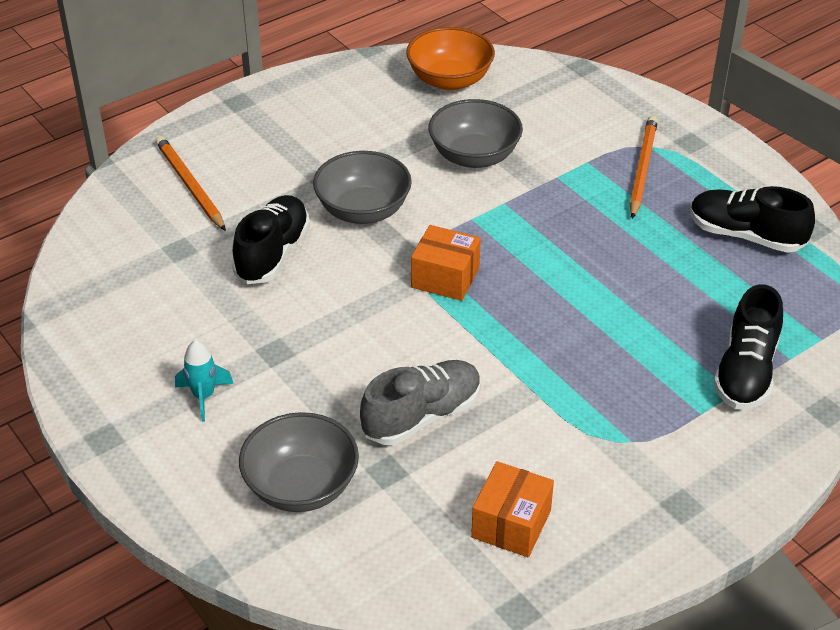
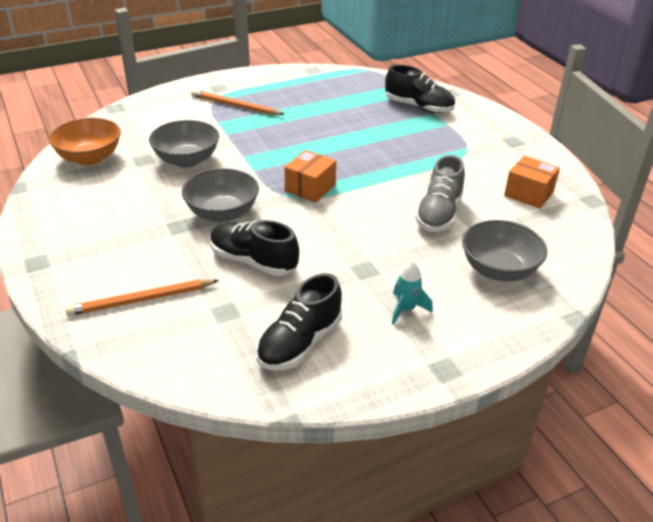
camera: 80 degrees left, 5 degrees down
(422, 416) = (439, 213): grey shoe -> grey shoe turned 135 degrees counterclockwise
(746, 235) = (311, 87): black shoe -> black shoe (300, 343)

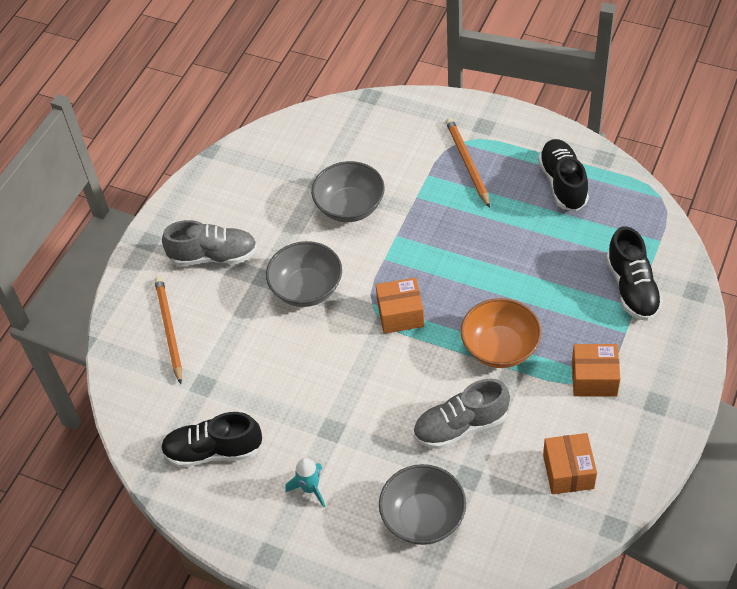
camera: 55 degrees right, 15 degrees up
(89, 158) = (287, 150): orange bowl -> orange bowl (500, 348)
(114, 238) = (213, 256): none -> grey shoe
(141, 300) = (169, 329): orange pencil -> orange pencil turned 45 degrees clockwise
(253, 261) = (271, 355): black shoe -> black shoe (563, 183)
(468, 150) = (594, 379): none -> orange box

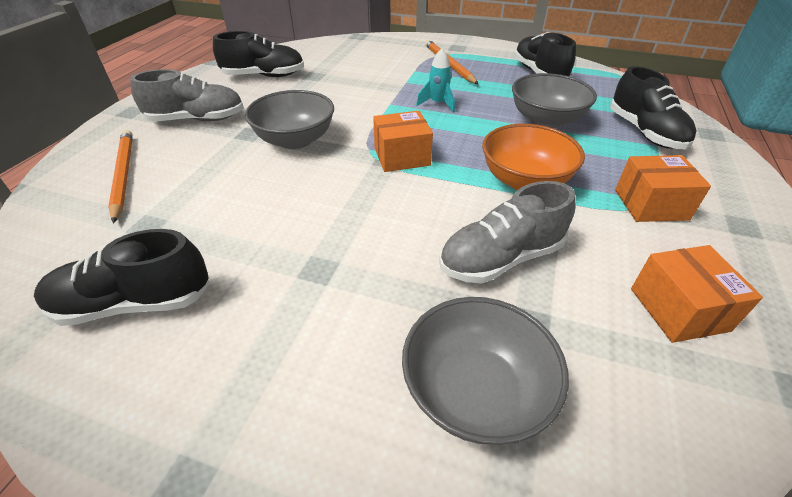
camera: 10 degrees left, 10 degrees down
(267, 182) = (264, 76): none -> black shoe
(310, 488) = (280, 351): turquoise rocket -> turquoise rocket (438, 104)
(350, 207) = (342, 88): grey bowl -> grey bowl (546, 120)

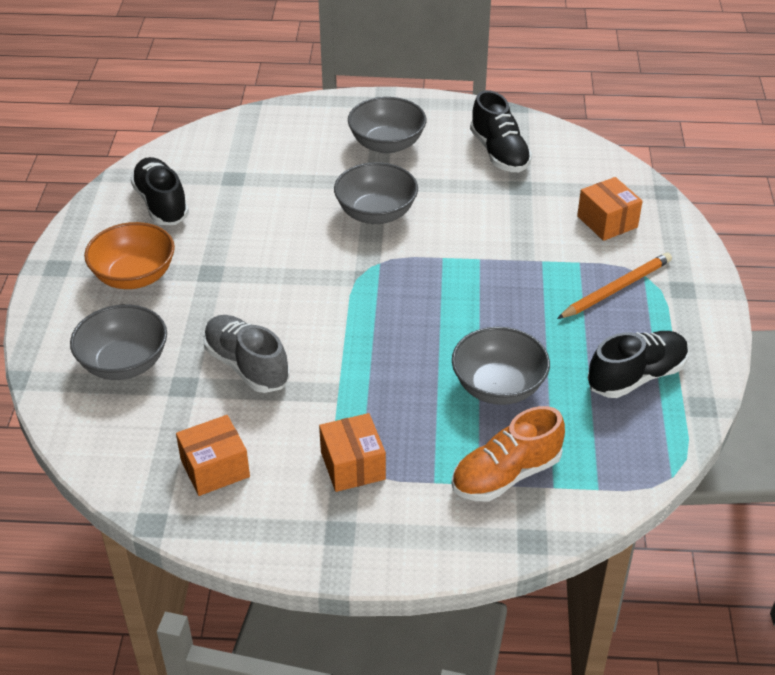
camera: 75 degrees right, 0 degrees up
(123, 175) = (287, 141): orange pencil -> none
(197, 120) = (387, 144): grey shoe -> grey bowl
(402, 156) = (374, 286): orange box -> orange box (607, 222)
(438, 104) = (497, 295): turquoise rocket -> none
(524, 180) = (363, 374): orange bowl -> orange bowl (134, 276)
(644, 132) = (506, 475): black shoe -> orange shoe

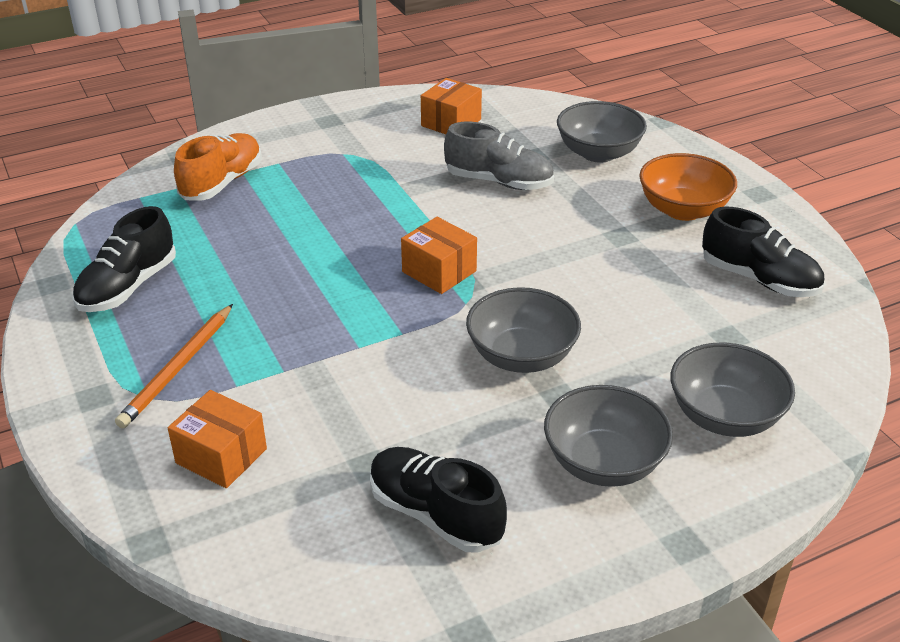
camera: 150 degrees right, 5 degrees down
(353, 465) = (350, 153): orange box -> orange box (439, 271)
(498, 387) = (263, 236): grey bowl -> grey bowl (724, 416)

